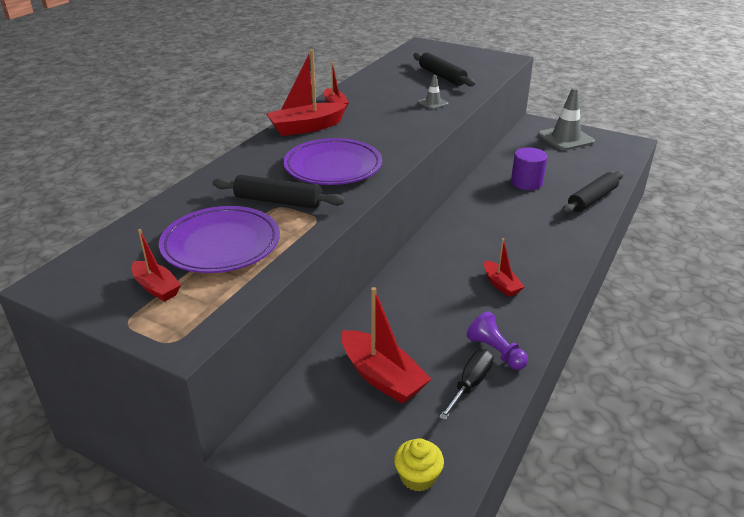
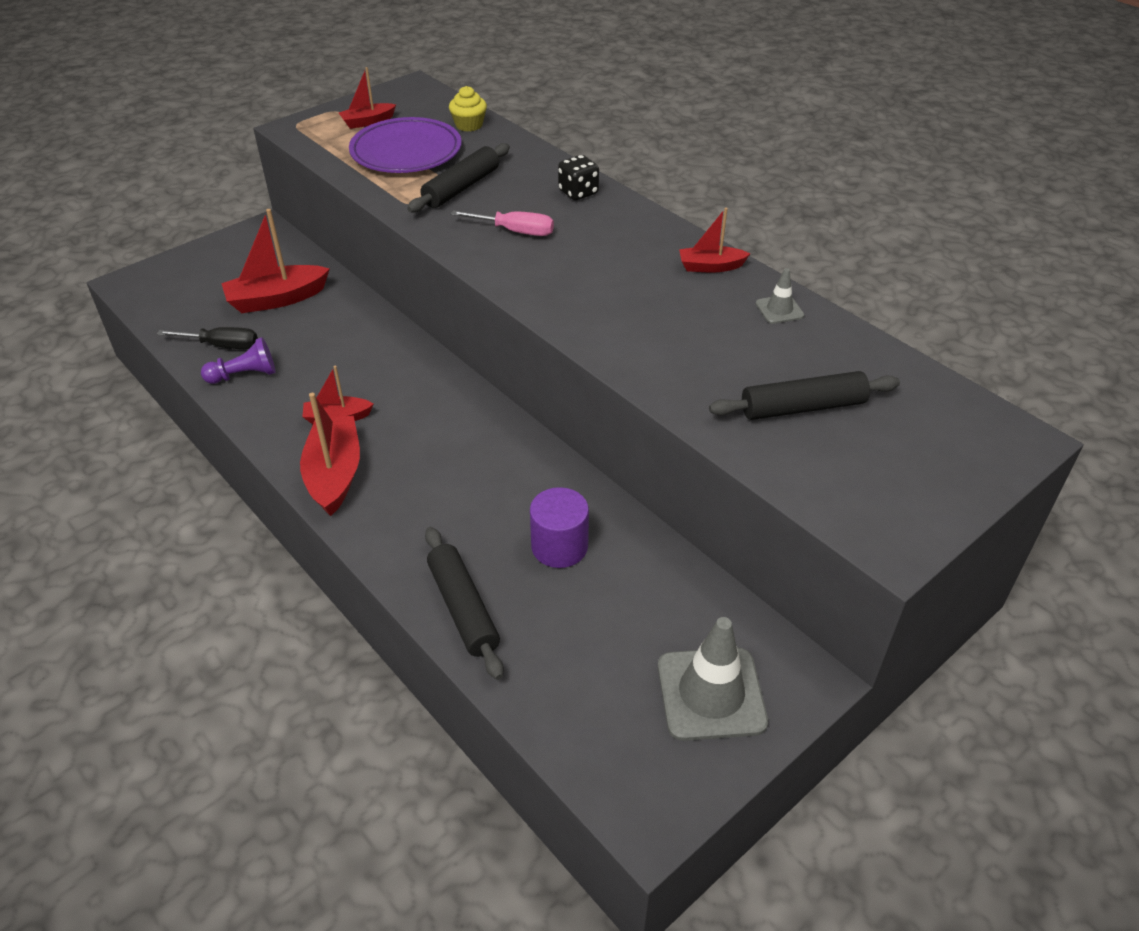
camera: 110 degrees right, 10 degrees up
(263, 154) = (578, 192): none -> black dice
(306, 127) = (641, 231): red boat -> red boat (334, 474)
(333, 167) = (515, 231): purple plate -> pink screwdriver
(418, 477) = (165, 292): yellow cupcake -> yellow cupcake (469, 125)
(433, 103) = (677, 360): grey traffic cone -> grey traffic cone (779, 310)
(470, 384) = (222, 345): black screwdriver -> black screwdriver turned 45 degrees counterclockwise

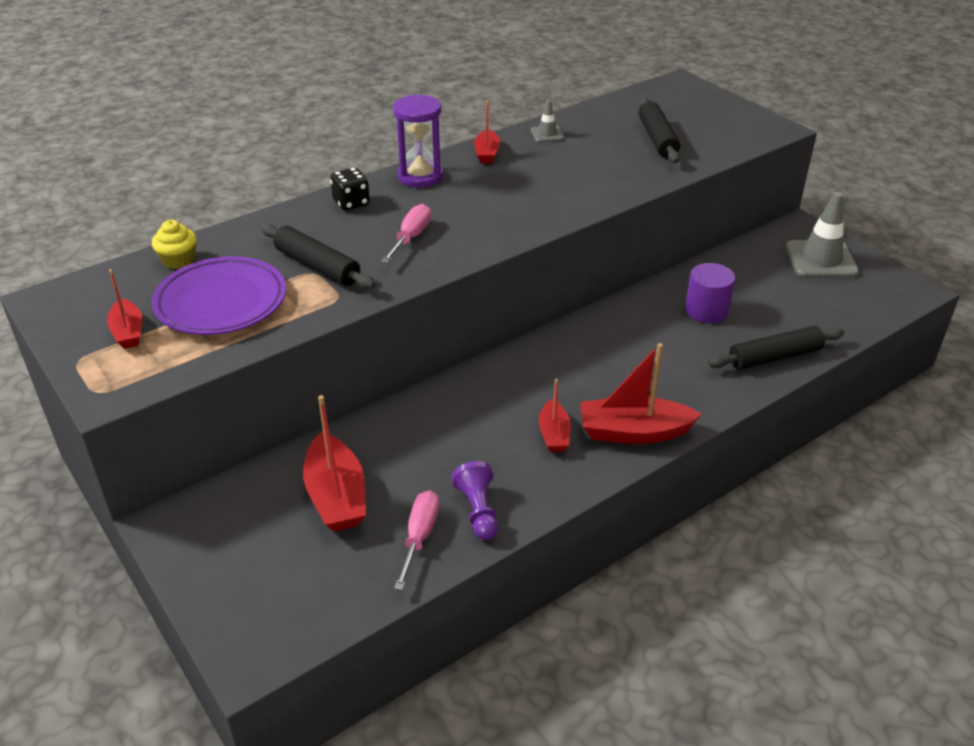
camera: 85 degrees left, 5 degrees down
(222, 345) = (419, 537): black screwdriver -> pink screwdriver
(642, 227) = (420, 176): none -> purple hourglass

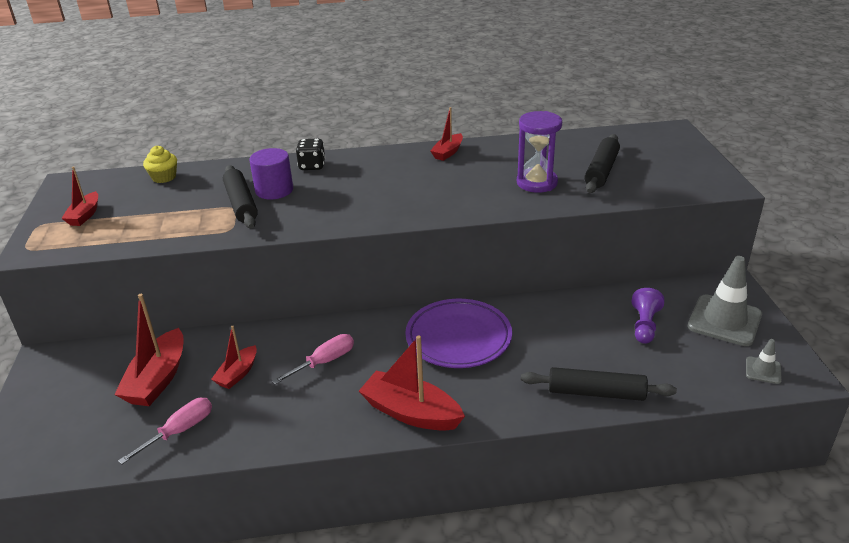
camera: 30 degrees right, 5 degrees down
(221, 302) = (157, 211): purple plate -> purple plate (458, 337)
(411, 238) = (324, 200): pink screwdriver -> pink screwdriver (324, 362)
(420, 176) = (380, 158): purple hourglass -> purple hourglass (537, 183)
(478, 511) = (236, 428): purple pawn -> purple pawn (644, 325)
(547, 134) = (511, 148): grey traffic cone -> grey traffic cone (763, 370)
(554, 434) = (347, 391): red boat -> red boat (237, 374)
(706, 310) = (570, 332): purple cylinder -> purple cylinder (274, 190)

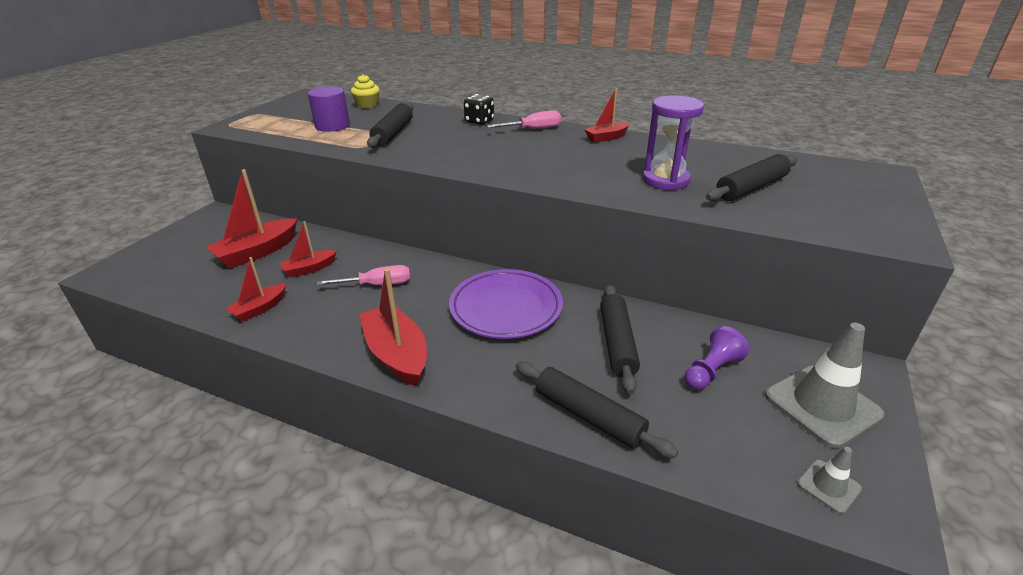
camera: 30 degrees right, 0 degrees up
(84, 215) = (287, 115): red boat -> red boat (260, 308)
(179, 431) = (226, 294): pink screwdriver -> pink screwdriver (533, 129)
(274, 190) = (429, 130): purple cylinder -> purple cylinder (332, 126)
(567, 331) = (617, 343): none -> black rolling pin

